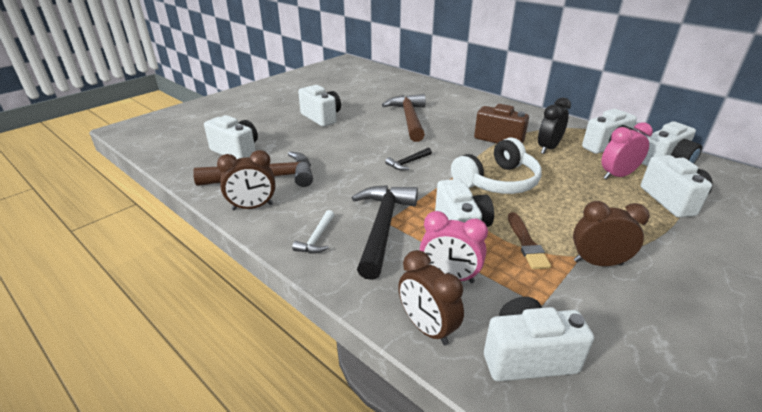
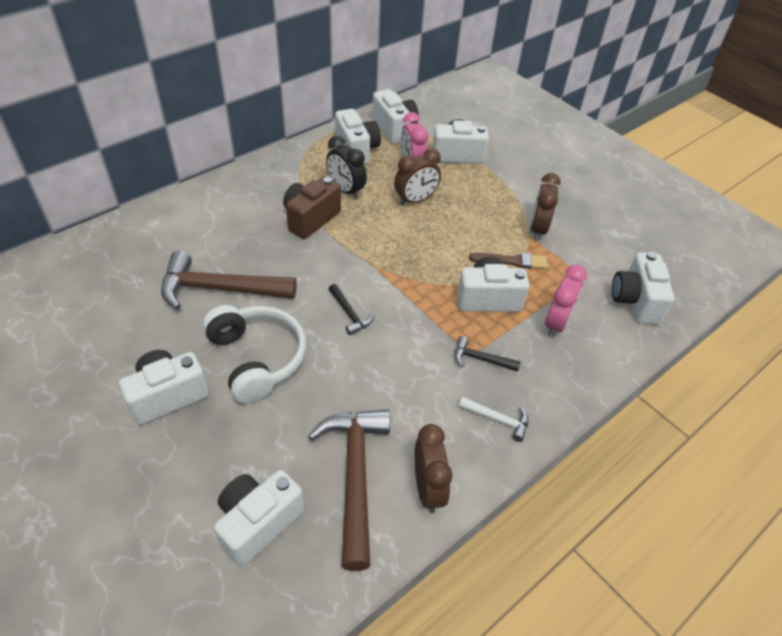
camera: 85 degrees left, 15 degrees up
(382, 227) = (480, 359): black hammer -> black hammer, size x0.47
(427, 328) = (615, 350): brown clock -> brown clock (415, 200)
(497, 181) = (407, 249): white headphones -> white headphones (257, 358)

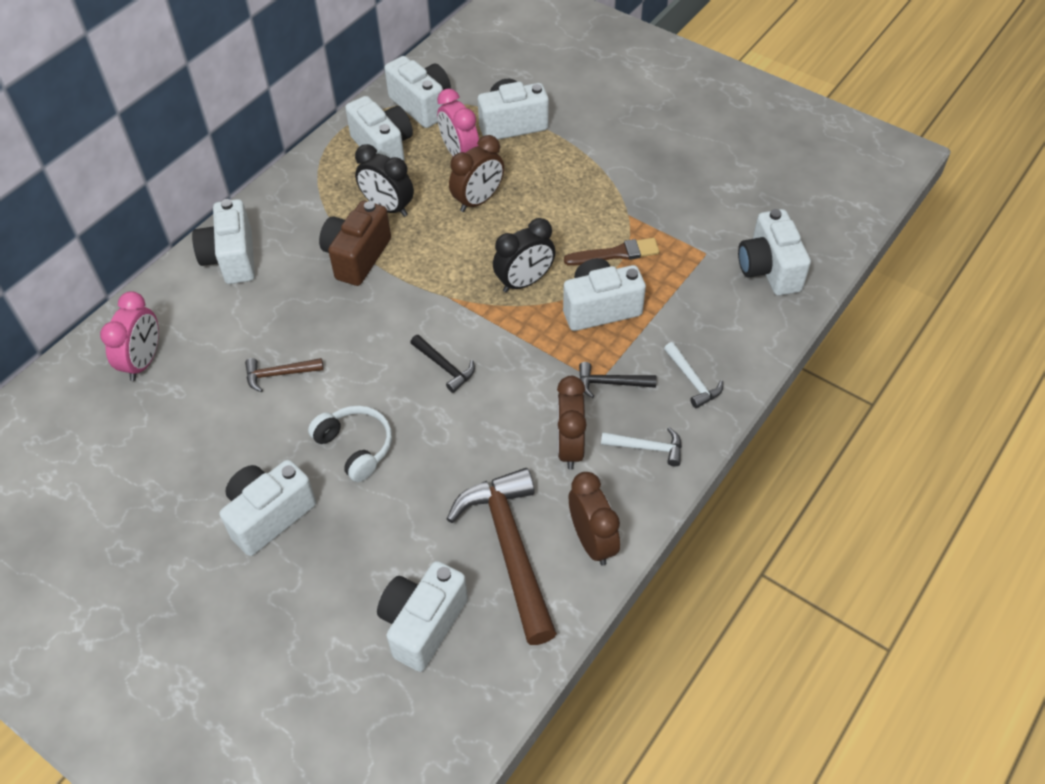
camera: 10 degrees left, 5 degrees up
(218, 199) = (231, 258): none -> white camera
(219, 289) = (279, 374): brown hammer -> brown hammer, size x0.47
(257, 358) = (355, 447): white headphones -> white headphones, size x0.65
(433, 265) = (524, 282): none -> black clock
(537, 229) = (636, 204): brown clock -> brown clock (569, 447)
(550, 373) = (692, 380): none -> white hammer
(556, 323) = (685, 319): pink clock -> pink clock (143, 361)

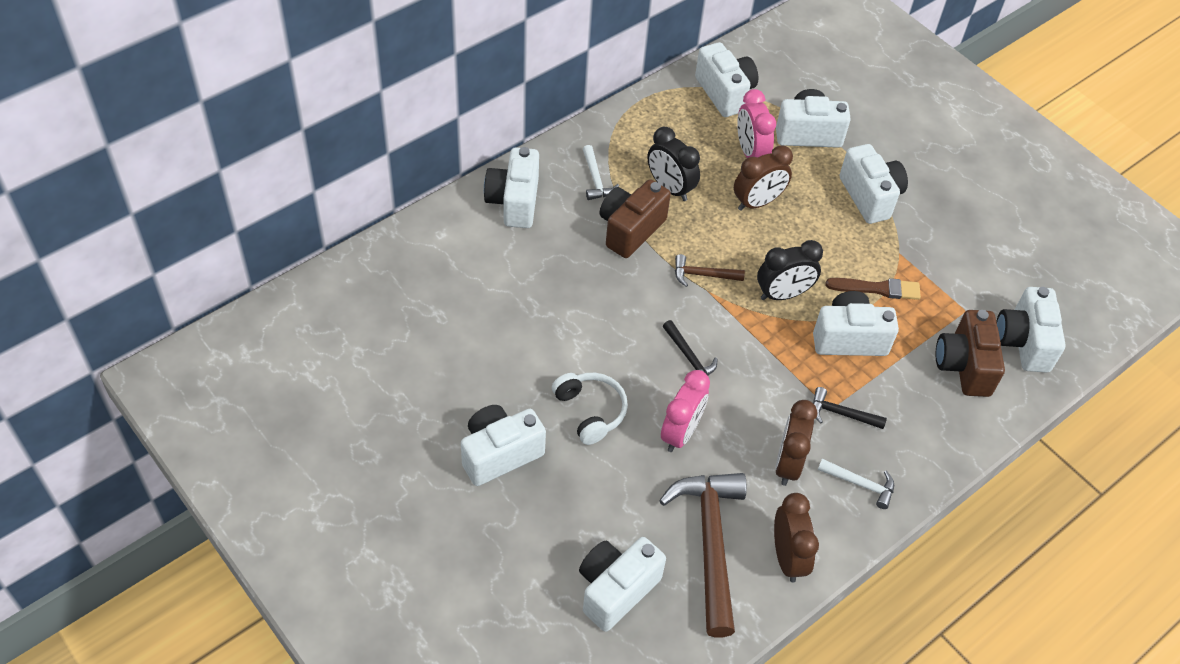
camera: 10 degrees right, 0 degrees up
(143, 361) = (415, 280): pink clock -> pink clock (681, 433)
(279, 374) = (535, 324): brown hammer -> brown hammer (702, 275)
(383, 147) = (678, 127): white camera -> white camera (870, 196)
(692, 380) = (920, 432): white hammer -> white hammer (596, 179)
(718, 306) = (964, 366): none -> brown camera

